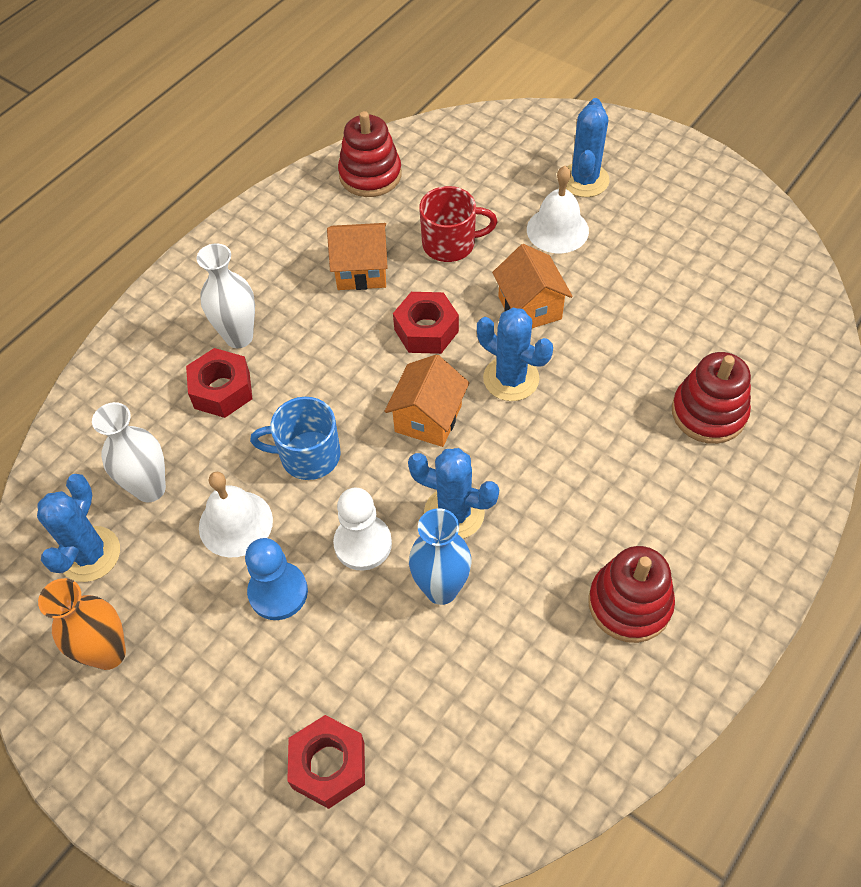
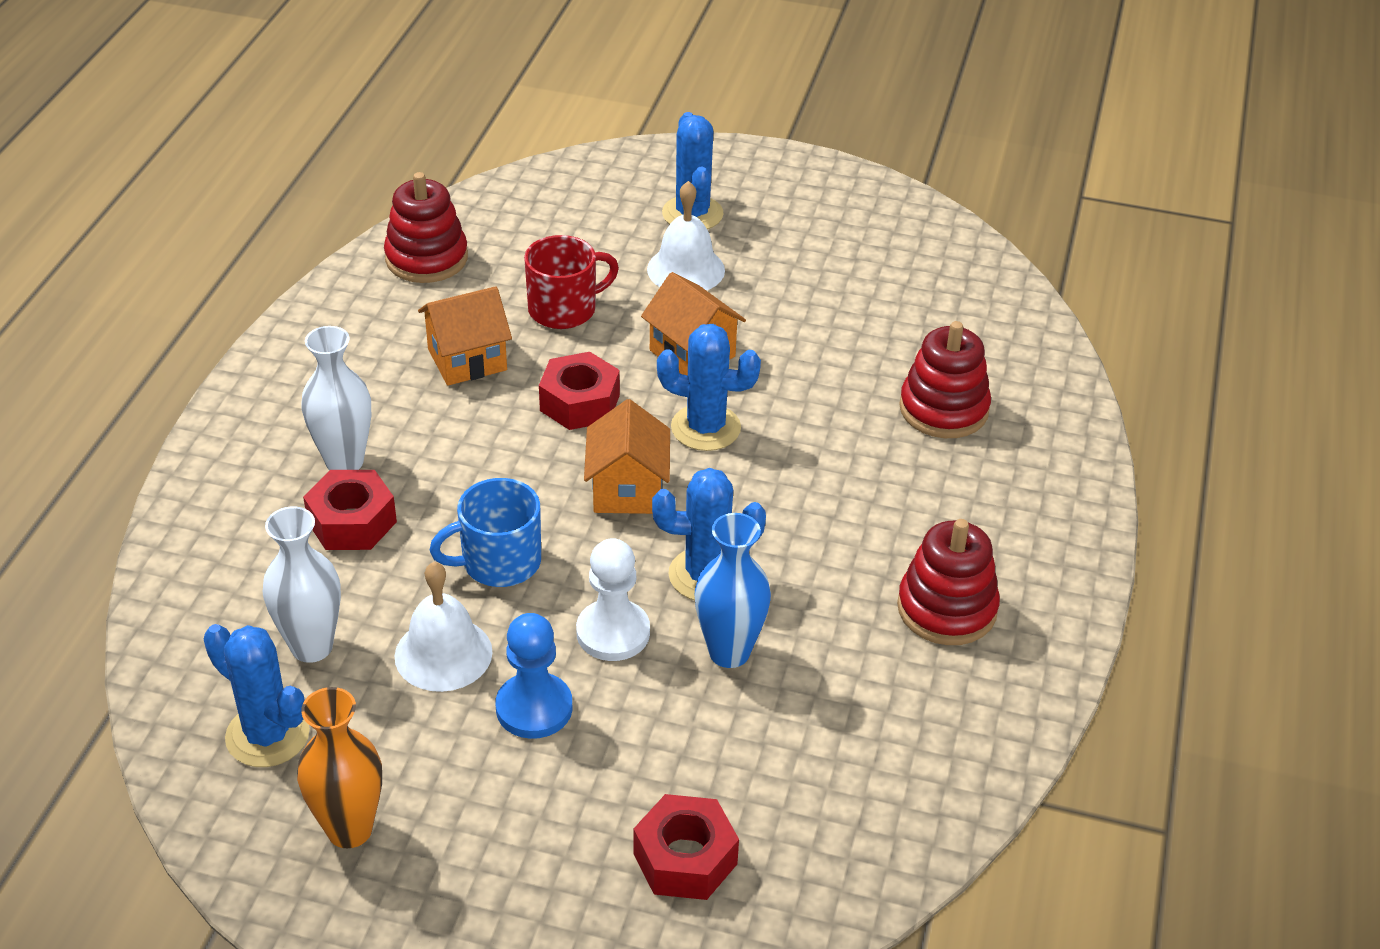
camera: 25 degrees left, 15 degrees down
(90, 554) = (267, 735): blue cactus -> blue cactus turned 45 degrees counterclockwise

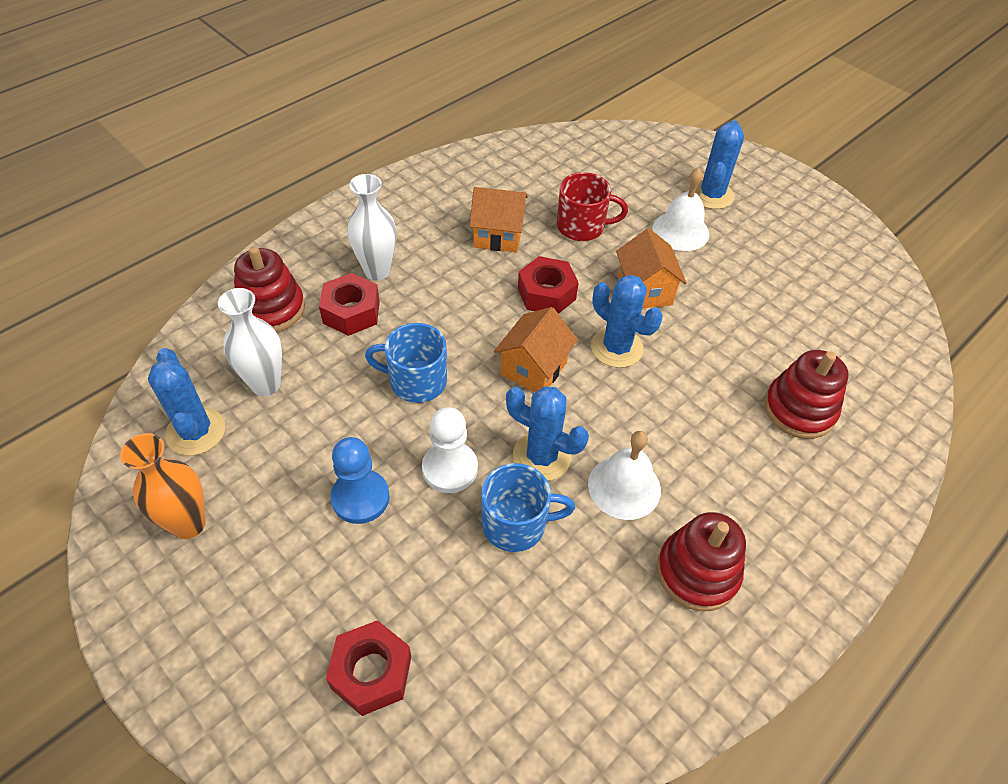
camera: 30 degrees right, 10 degrees up
(426, 258) = (522, 161): red stacking toy -> red stacking toy (271, 309)
(443, 654) = (336, 429): white bell -> white bell (624, 487)
(729, 652) = (516, 524): blue vase -> blue mug

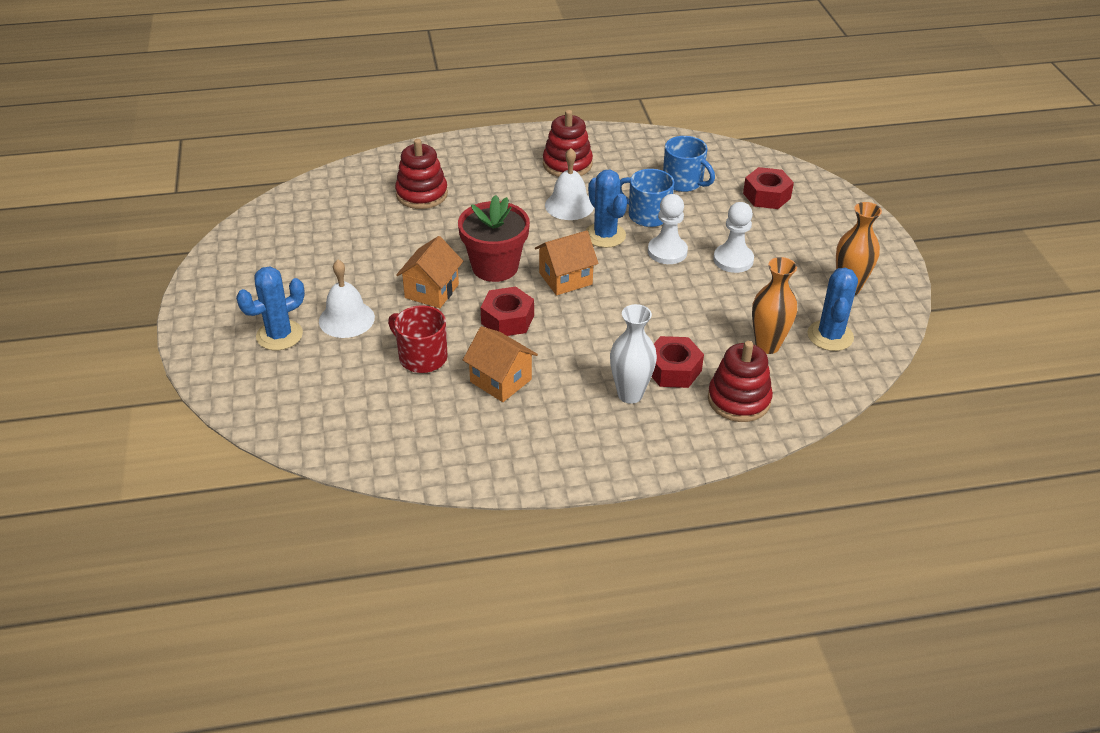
camera: 145 degrees left, 10 degrees down
(265, 384) = (767, 345): white vase -> orange vase
(360, 498) = (733, 260): blue pawn -> white pawn
(416, 381) = (654, 304): blue mug -> blue mug (683, 182)
(616, 348) = (495, 267): blue cactus -> red flower pot

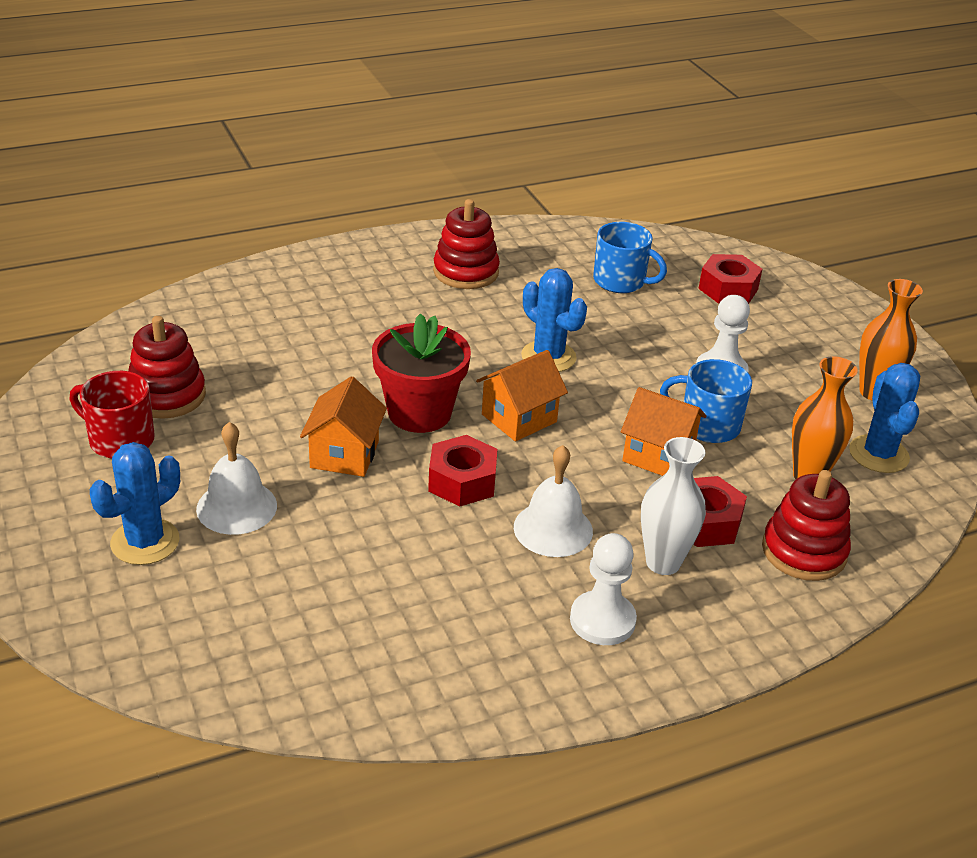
camera: 15 degrees left, 5 degrees down
(422, 194) = (286, 327): red stacking toy -> red stacking toy (167, 395)
(422, 357) = (362, 547): red mug -> red mug (120, 440)
(500, 380) = (483, 566): orange house -> orange house (658, 455)
(569, 205) = (488, 323): white bell -> white bell (553, 529)
(647, 215) = (592, 326): blue mug -> blue mug (708, 425)
(667, 252) = (635, 370): white pawn -> white pawn (602, 620)

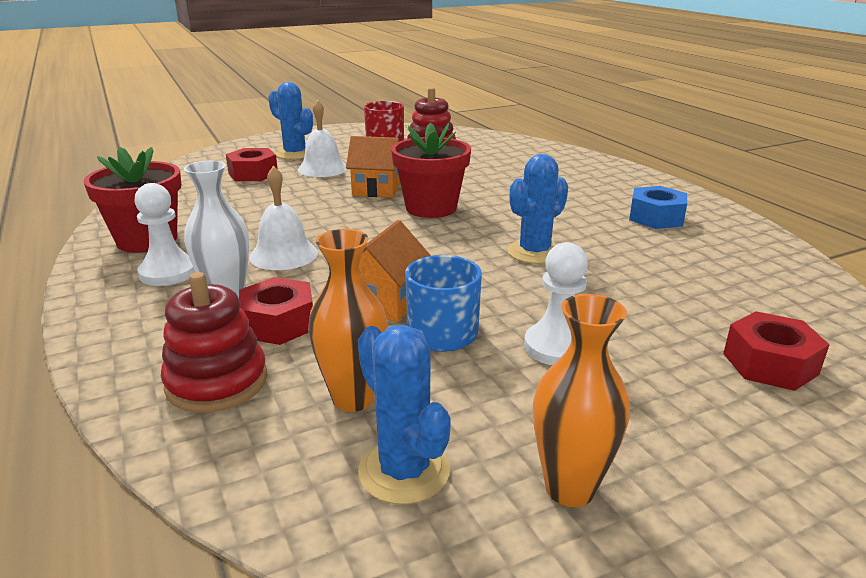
camera: 90 degrees right, 10 degrees down
(462, 481) = (346, 223): red nut -> red nut (253, 174)
(466, 272) = (656, 217): red stacking toy -> blue nut
(507, 660) = (147, 240): none -> red flower pot
(519, 418) = (432, 241): orange house -> none
(620, 281) = (713, 289): blue mug -> none
(878, 454) = (404, 471): blue cactus -> blue cactus turned 60 degrees clockwise

